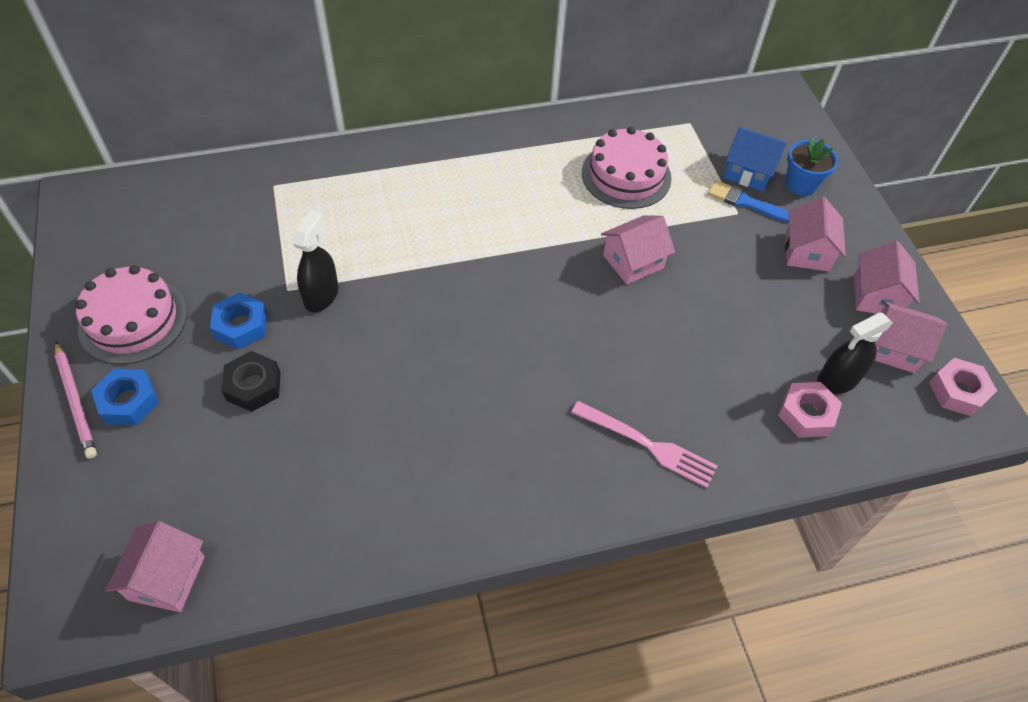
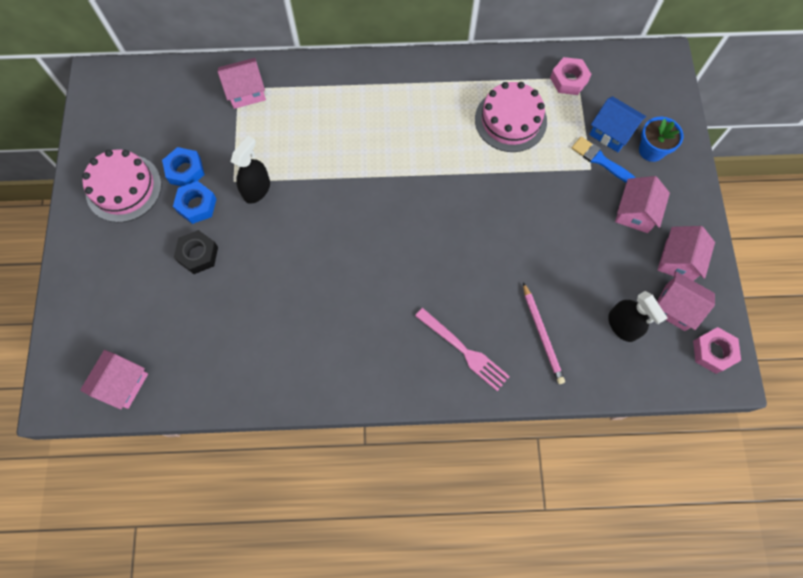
camera: 15 degrees right, 15 degrees up
(76, 401) = (79, 245): pink pencil -> pink pencil (542, 334)
(128, 401) = (113, 251): blue nut -> blue nut (185, 170)
(633, 261) = (494, 199): pink house -> pink house (246, 91)
(806, 414) = (589, 348): pink nut -> pink nut (569, 80)
(837, 380) = (622, 325): black spray bottle -> black spray bottle turned 105 degrees counterclockwise

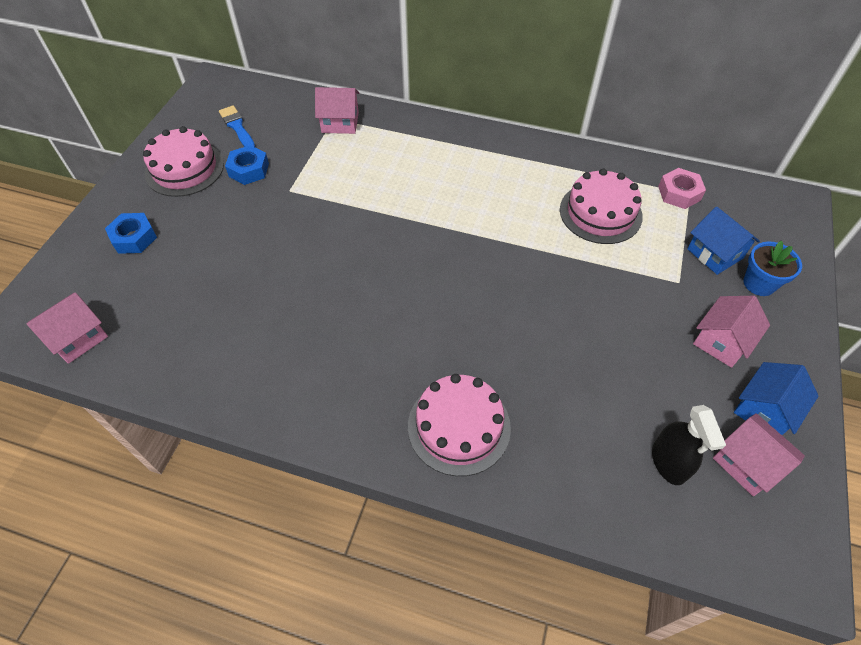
camera: 20 degrees right, 15 degrees down
(197, 205) = (243, 201): blue nut -> blue nut (134, 238)
(198, 254) = (220, 243): black nut -> none
(257, 189) = (308, 203): black spray bottle -> none
(464, 351) = (459, 426): pink fork -> pink cake
(542, 334) = (561, 439): pink pencil -> none
(600, 160) = (693, 276): blue brush -> blue brush (237, 127)
(678, 261) = (764, 410): pink house -> blue house
(713, 352) = (788, 536): pink nut -> none

